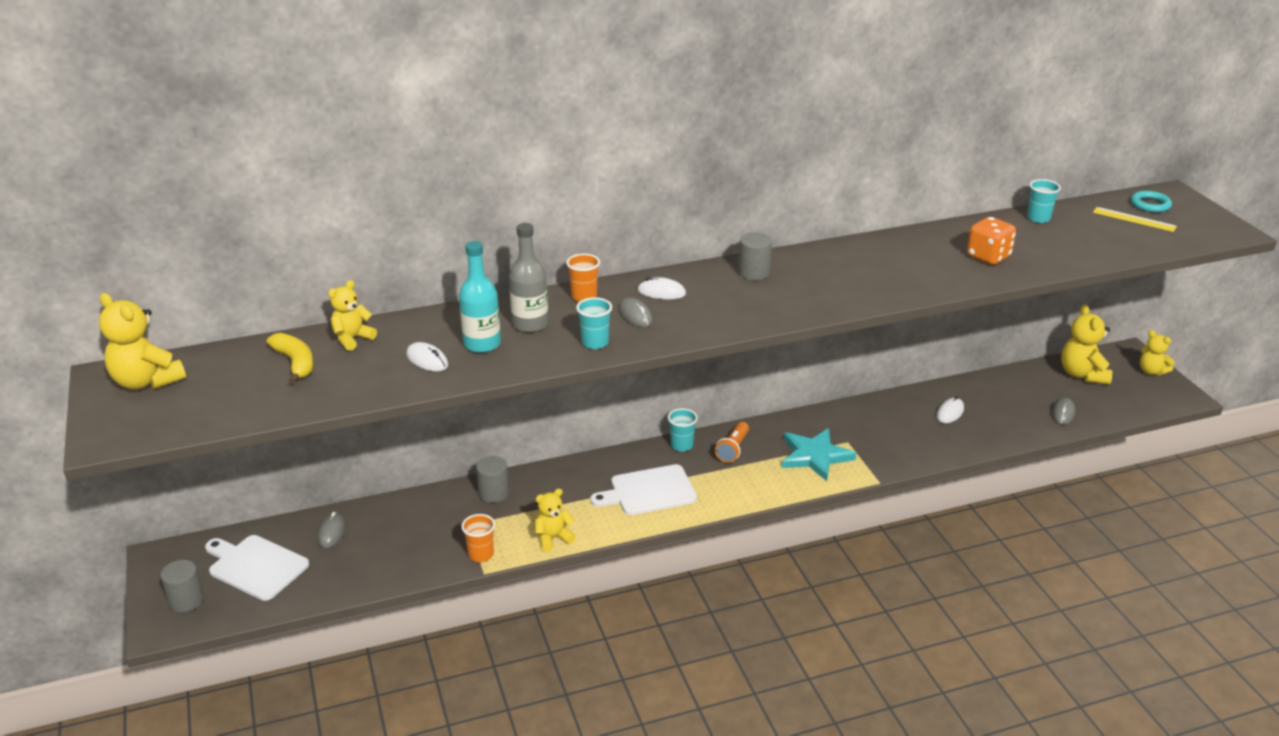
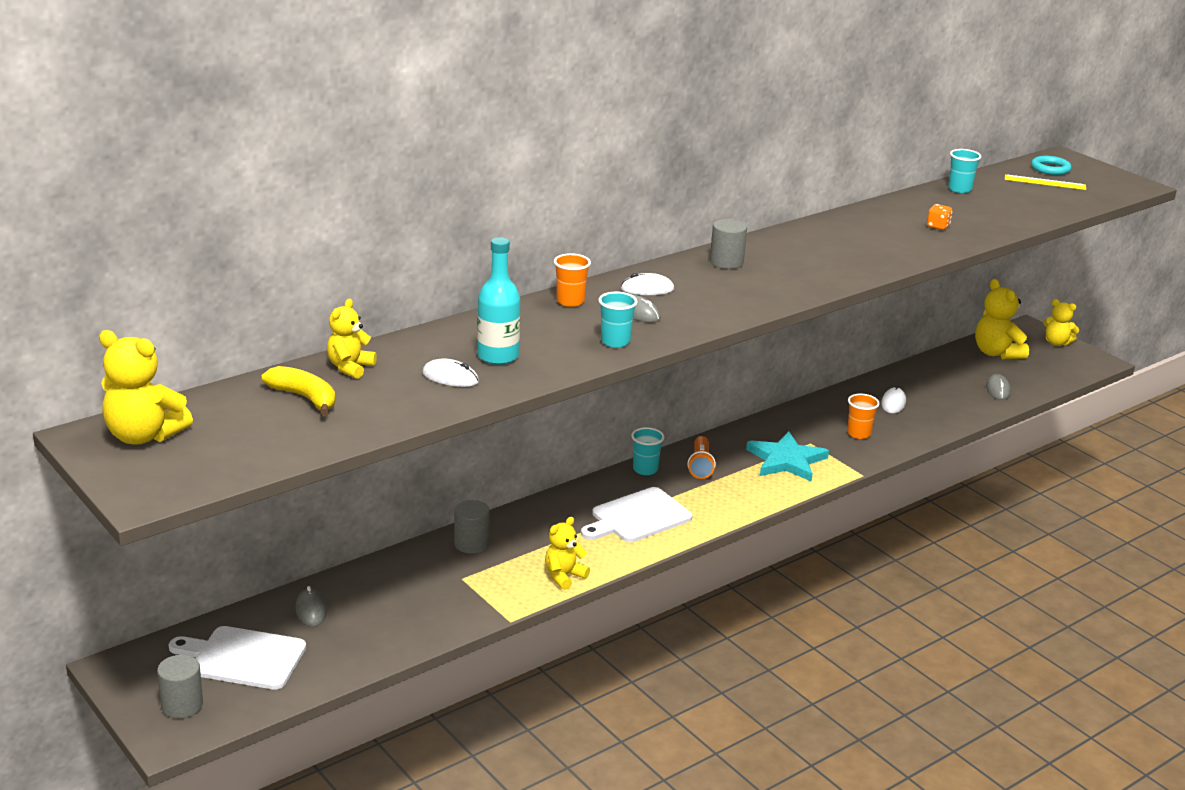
camera: 20 degrees left, 5 degrees down
(481, 555) = (495, 604): orange cup -> orange cup (858, 434)
(530, 324) = (534, 332): grey bottle -> none
(988, 257) = (938, 226): orange dice -> orange dice, size x0.55

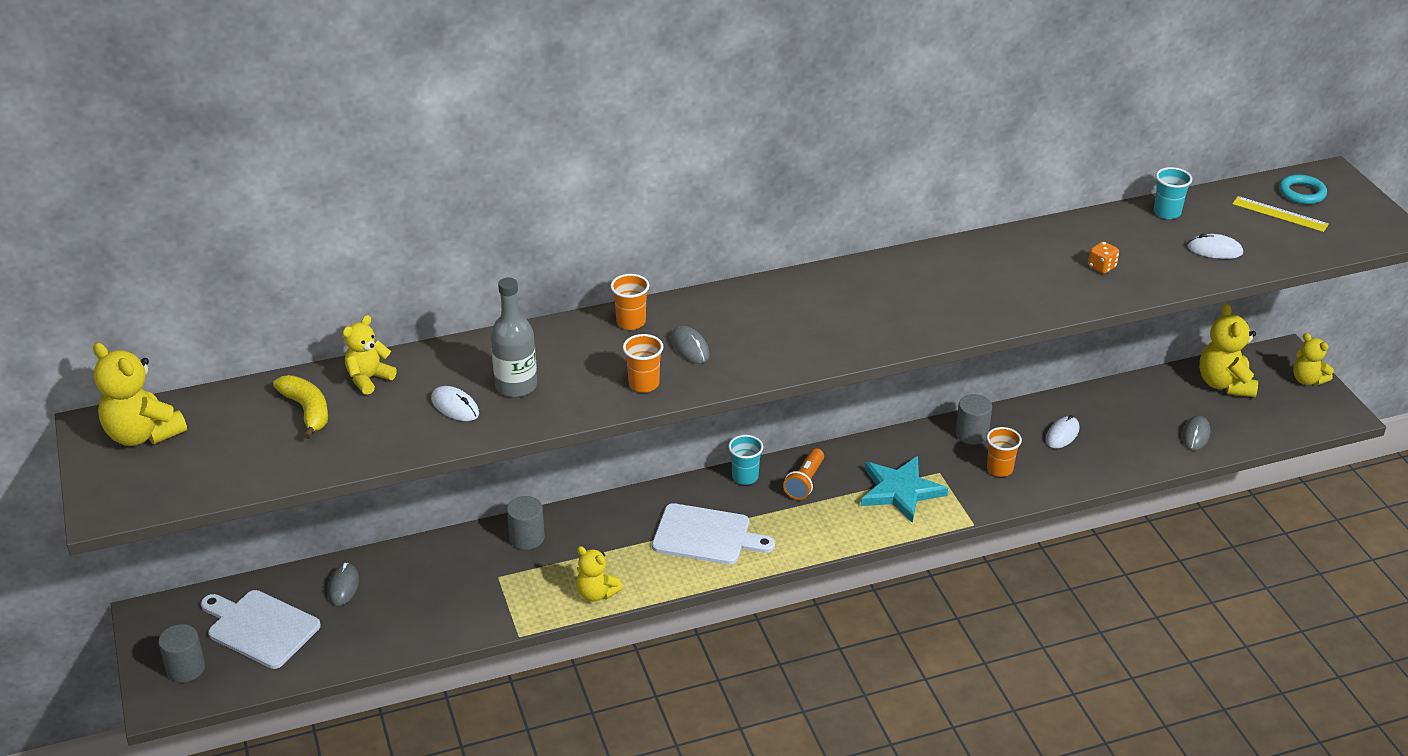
camera: 20 degrees right, 10 degrees up
(498, 356) = (516, 386): turquoise bottle -> grey bottle
(564, 576) = (596, 593): yellow teddy bear -> yellow teddy bear turned 120 degrees counterclockwise
(615, 341) = (644, 384): turquoise cup -> orange cup
(638, 517) = (706, 535): white cutting board -> white cutting board turned 150 degrees counterclockwise
(647, 289) = (720, 316): white mouse -> white mouse (1214, 250)
(726, 262) = (827, 289): grey cylinder -> grey cylinder (971, 434)

